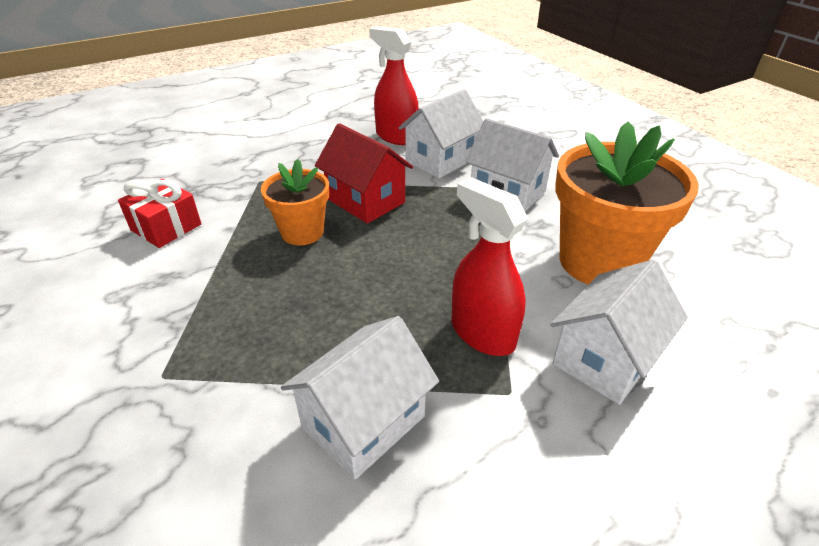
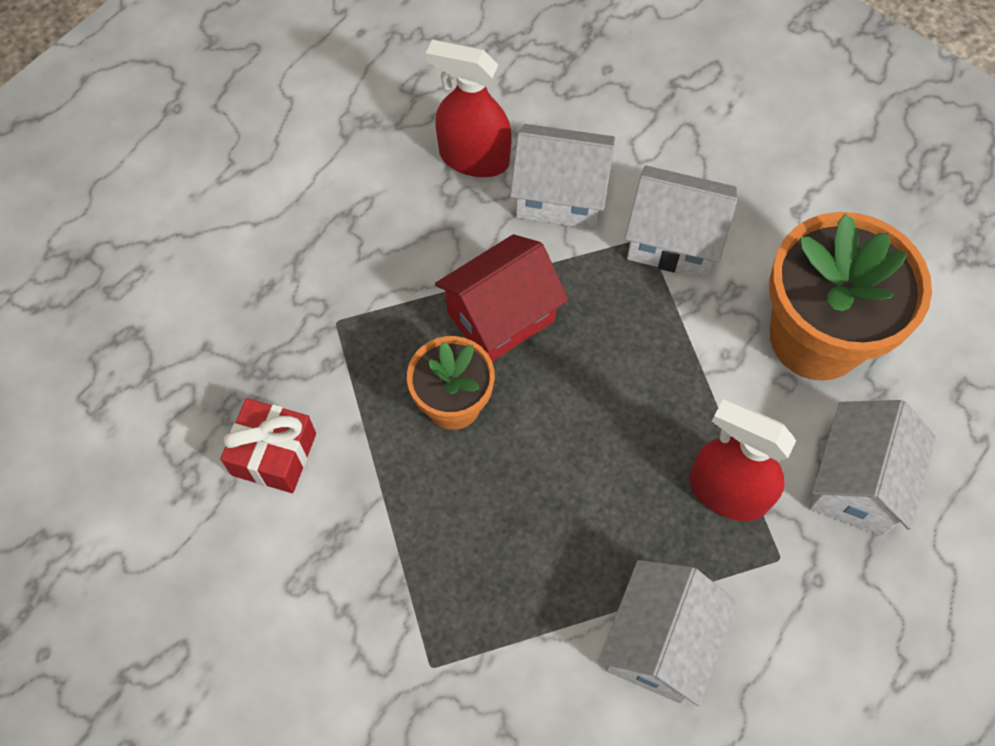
camera: 20 degrees left, 25 degrees up
(365, 201) = (501, 317): red house -> red house turned 60 degrees counterclockwise
(440, 160) = (560, 196): white house -> white house turned 75 degrees clockwise

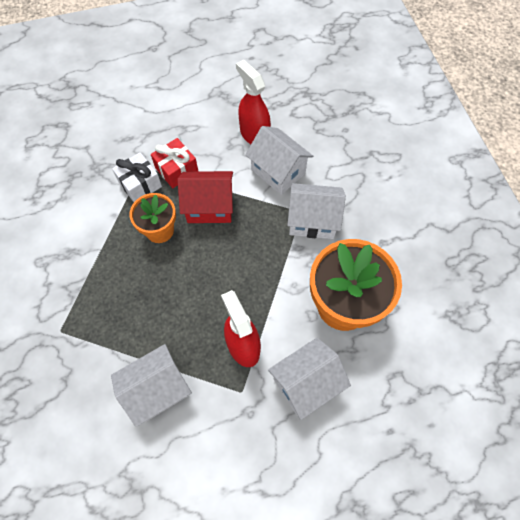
camera: 35 degrees right, 0 degrees up
(274, 454) = (75, 205): red gift -> red gift (176, 170)
(355, 351) = (140, 184): none -> white gift
(673, 241) = (312, 220): white house -> white house turned 45 degrees counterclockwise

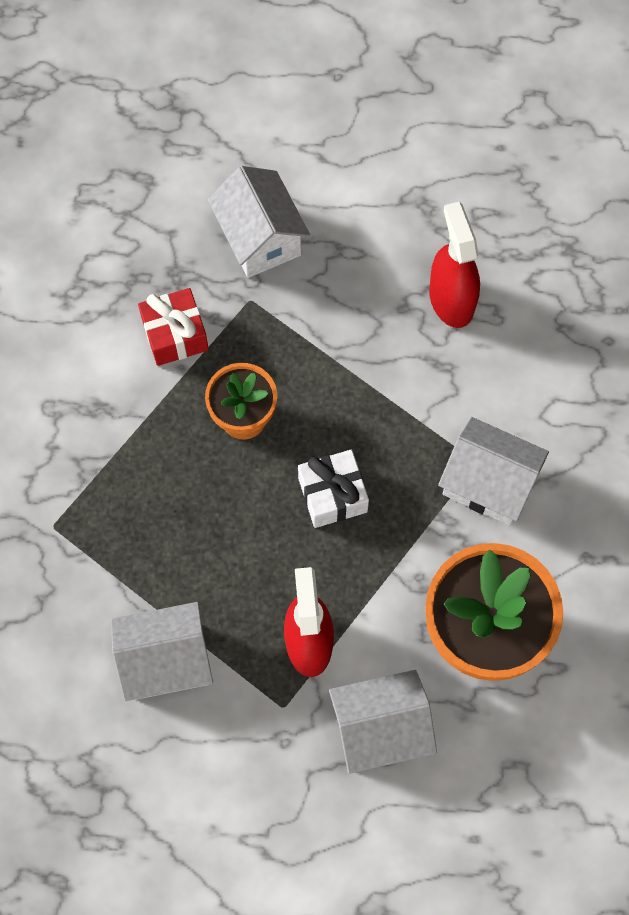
camera: 20 degrees right, 5 degrees up
(140, 184) = (237, 328): white gift -> white gift (332, 495)
(176, 170) = (303, 322): red gift -> red gift (175, 335)
(209, 207) = (334, 404): red house -> none
(278, 171) = (465, 380): white house -> white house (260, 238)

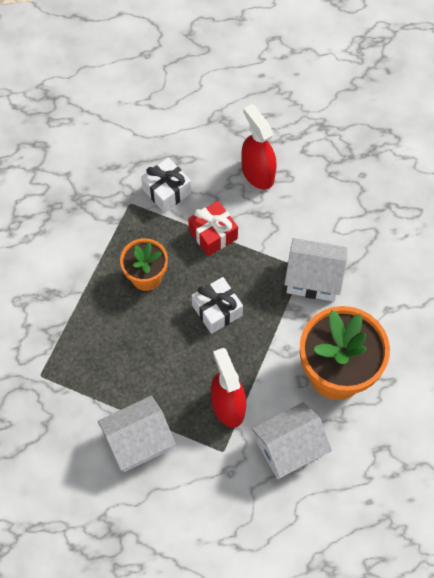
camera: 15 degrees left, 5 degrees down
(175, 335) = (87, 236): red gift -> red gift (213, 234)
(260, 238) = (125, 164): white house -> none
(309, 295) = (167, 191): none -> white gift

